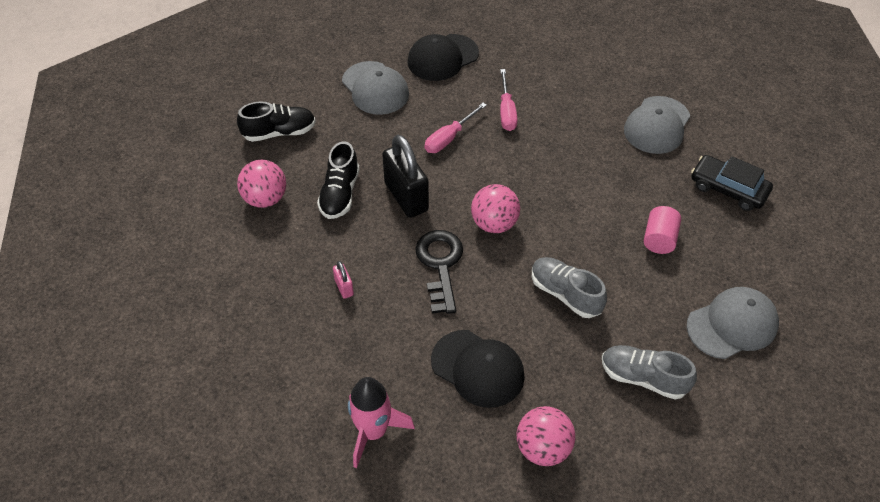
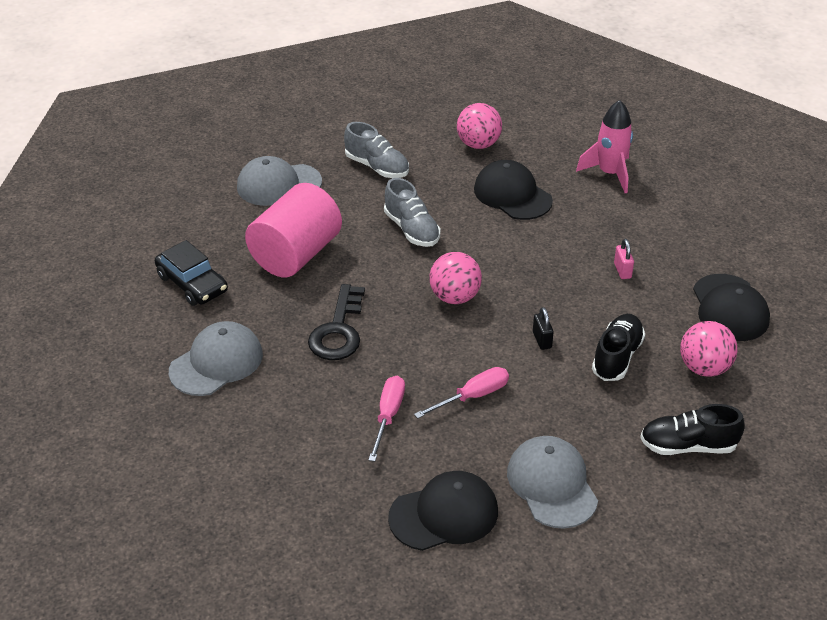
camera: 165 degrees left, 10 degrees down
(239, 265) = (730, 308): none -> black cap
(406, 197) = (542, 340): black padlock -> black padlock, size x0.45
(440, 265) = (522, 272): black key -> black key (338, 331)
(659, 239) = (296, 254): pink cylinder -> pink cylinder, size x2.01

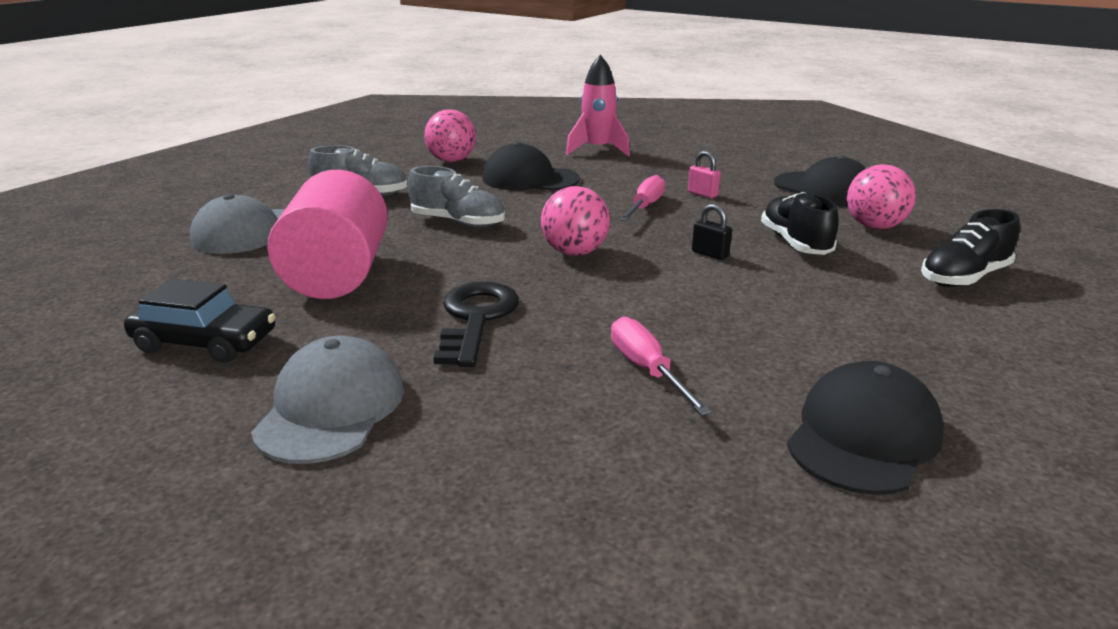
camera: 35 degrees left, 15 degrees down
(338, 331) = (476, 318): black key -> black key turned 150 degrees counterclockwise
(472, 396) = (714, 317): pink screwdriver -> pink screwdriver (645, 207)
(552, 484) = (916, 355): grey cap -> none

